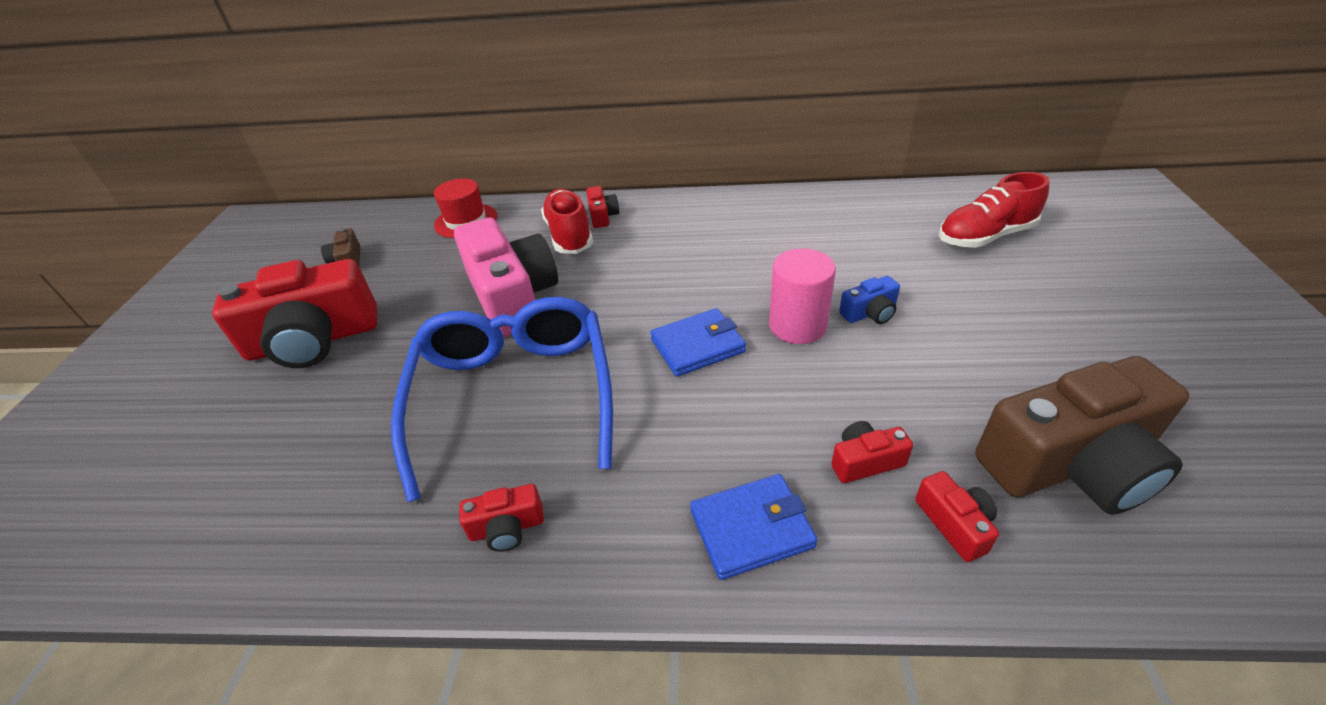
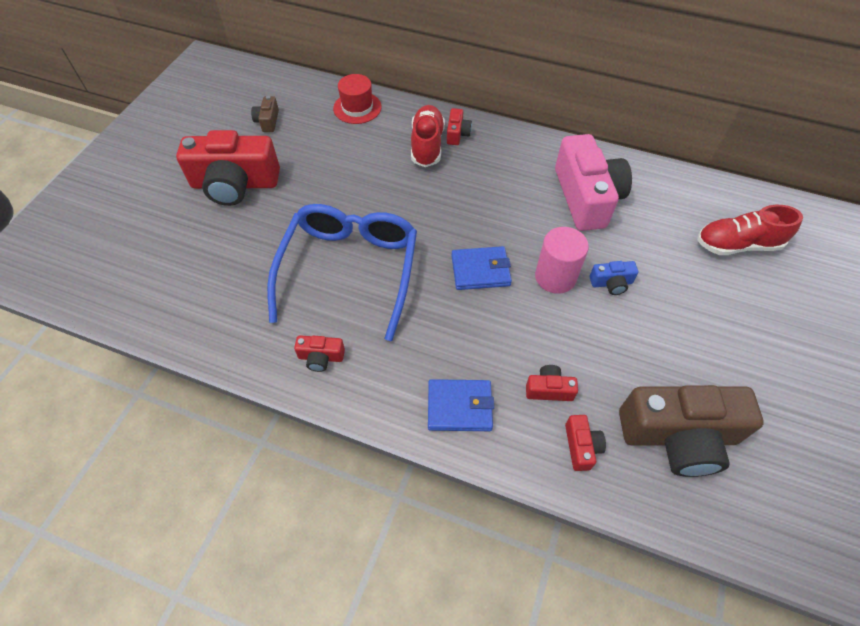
camera: 15 degrees right, 15 degrees up
(512, 297) = (371, 189): pink camera -> pink camera (586, 197)

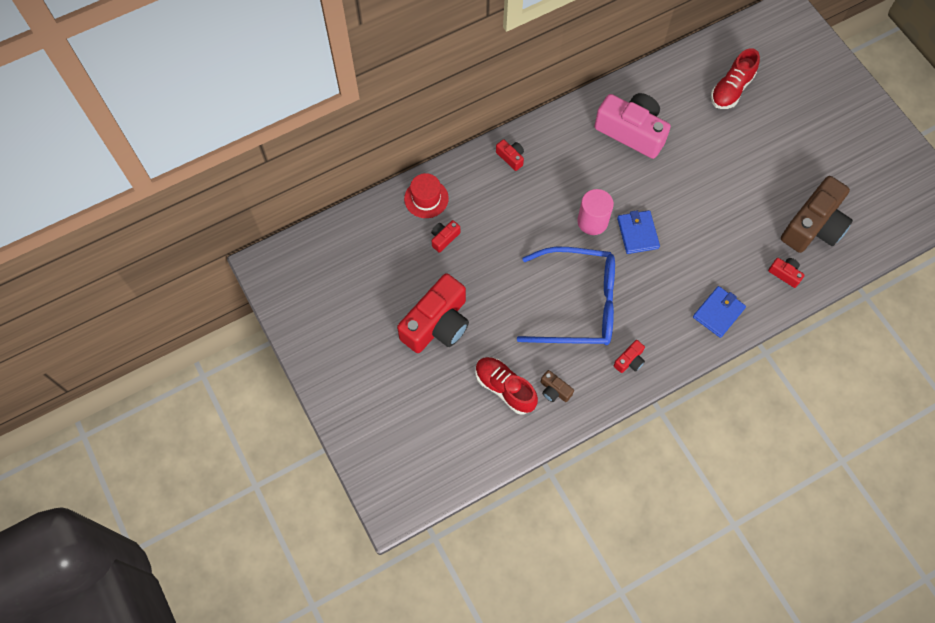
camera: 50 degrees left, 10 degrees up
(268, 121) = (387, 264): brown camera -> brown camera (554, 390)
(349, 271) = (577, 304): blue glasses -> blue glasses turned 135 degrees clockwise
(427, 145) = (505, 183): red shoe -> red shoe (505, 388)
(480, 270) = (637, 233): blue wallet -> blue wallet turned 45 degrees counterclockwise
(549, 389) = (742, 262): red camera -> red camera (444, 238)
(555, 277) = (675, 199): pink cylinder -> pink cylinder (592, 221)
(611, 283) = (703, 174): blue camera -> none

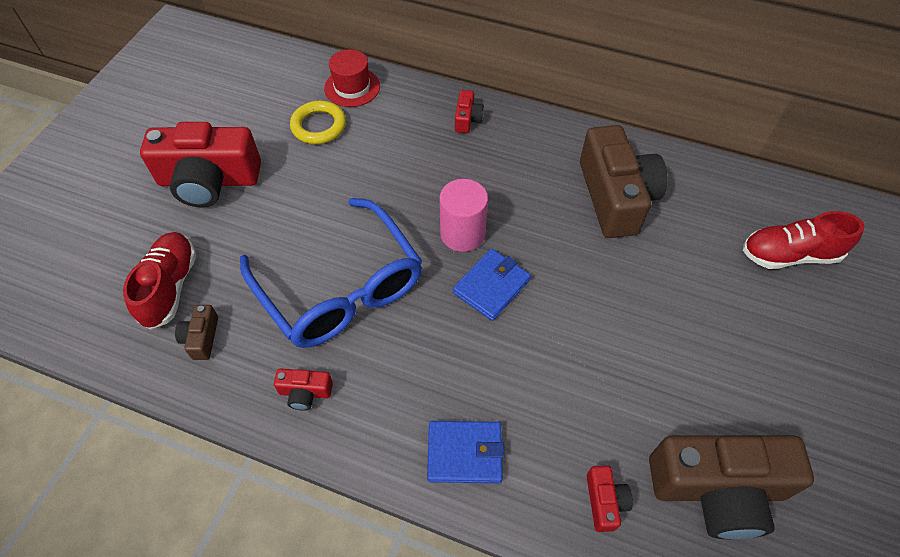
camera: 50 degrees right, 10 degrees down
(444, 238) = (319, 126): red camera -> yellow ring
(631, 132) = (615, 197): pink camera -> brown camera

